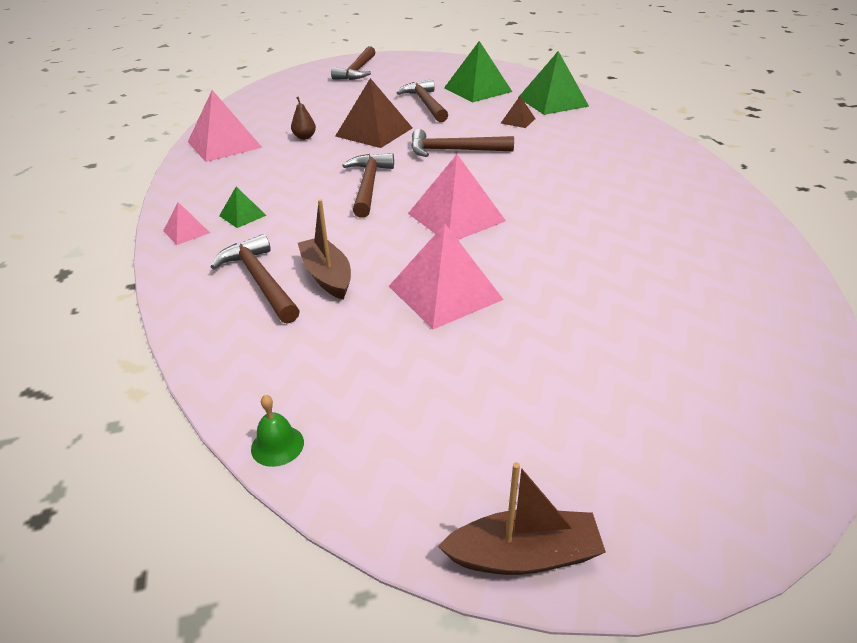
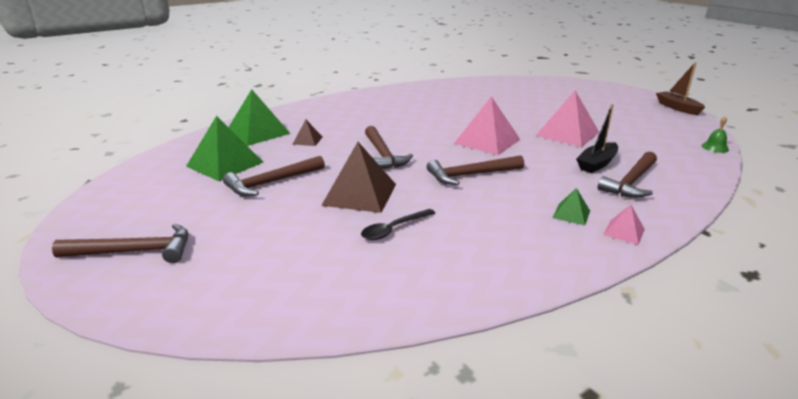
camera: 110 degrees left, 10 degrees down
(224, 144) = (446, 280): pink pyramid -> none
(304, 137) = (394, 229): brown pear -> black spoon
(327, 276) = (597, 164): brown boat -> black boat

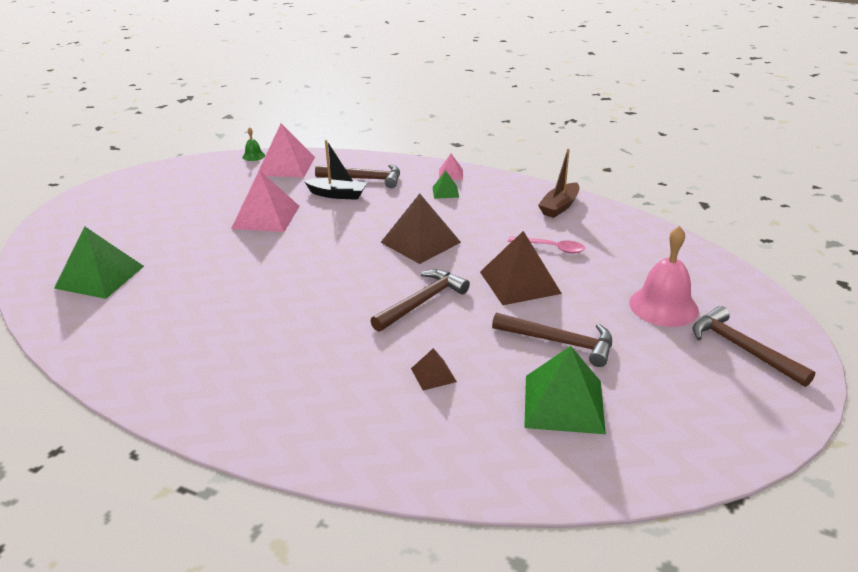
camera: 120 degrees left, 5 degrees up
(235, 244) = (663, 306): none -> pink bell
(257, 132) = (450, 438): green pyramid -> green pyramid (99, 277)
(394, 229) = (551, 248): black spoon -> pink spoon
(470, 175) = (420, 242): brown hammer -> brown pyramid
(487, 141) = (325, 253): pink pyramid -> pink pyramid (286, 166)
(677, 108) = (136, 175): brown boat -> brown boat (559, 207)

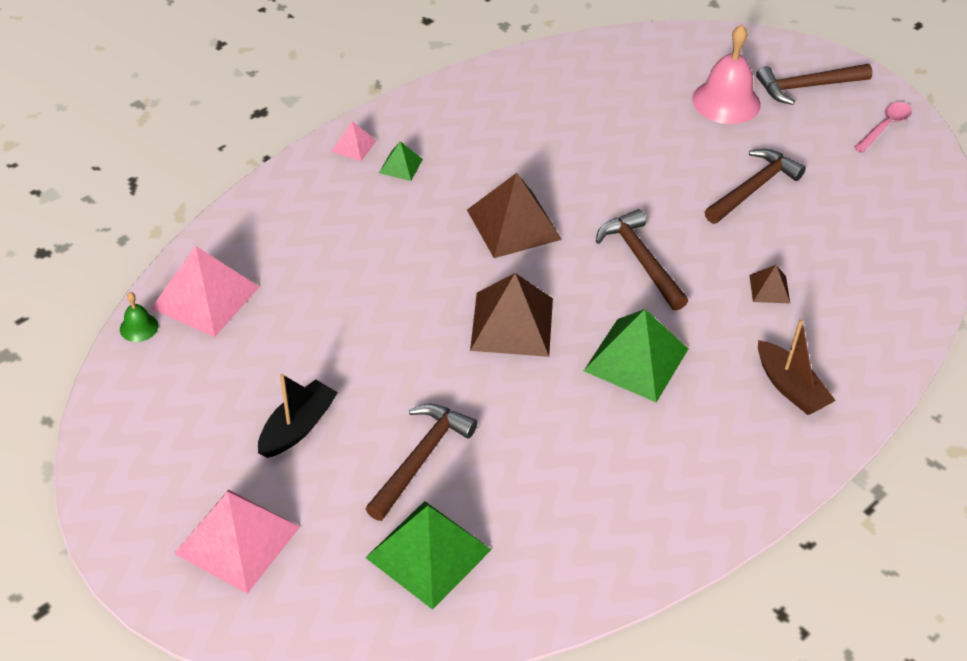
camera: 70 degrees left, 15 degrees up
(266, 217) = (358, 350): pink pyramid -> pink pyramid (237, 540)
(337, 194) = (340, 265): black boat -> black boat (297, 427)
(365, 179) = (311, 227): brown hammer -> brown hammer (421, 458)
(519, 282) = (639, 177): brown pyramid -> brown pyramid (512, 324)
(551, 248) = (584, 130): pink spoon -> pink spoon (885, 127)
(559, 207) = (498, 90): brown boat -> brown boat (790, 387)
(564, 403) = (840, 219): green pyramid -> green pyramid (636, 359)

